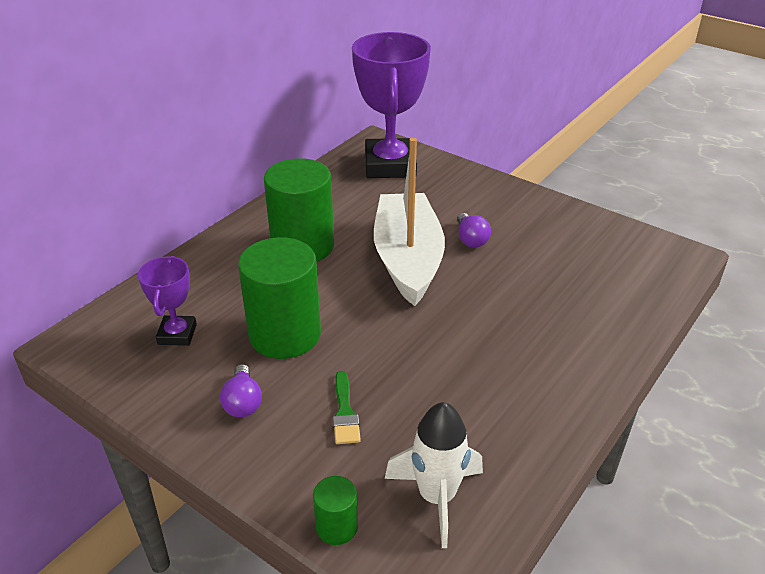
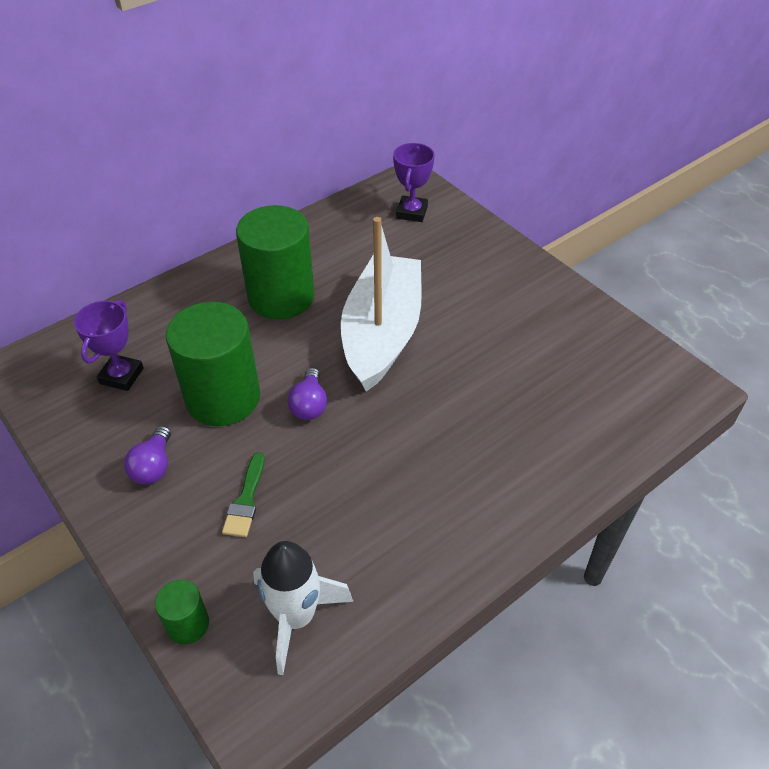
camera: 15 degrees right, 10 degrees up
(390, 165) = (412, 212): purple trophy -> purple trophy, size x0.50
(471, 239) = (459, 321): purple light bulb -> purple light bulb (309, 405)

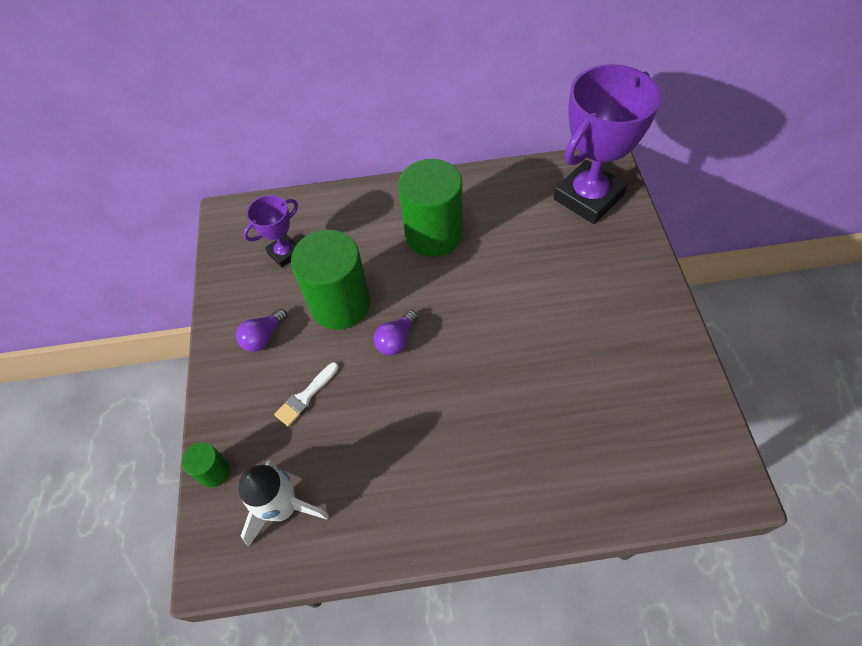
camera: 35 degrees right, 10 degrees up
(245, 500) = (305, 396): green brush -> white brush
(382, 333) = (490, 303): white boat -> none
(412, 212) = (588, 197): purple trophy -> purple trophy, size x2.01

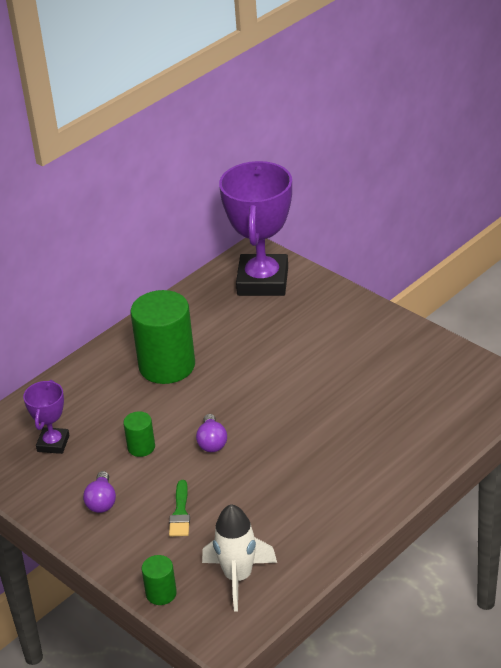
camera: 40 degrees left, 20 degrees down
(305, 396) = (180, 513): white brush -> green brush
(340, 304) = (141, 447): green cylinder -> green cylinder, size x0.46

